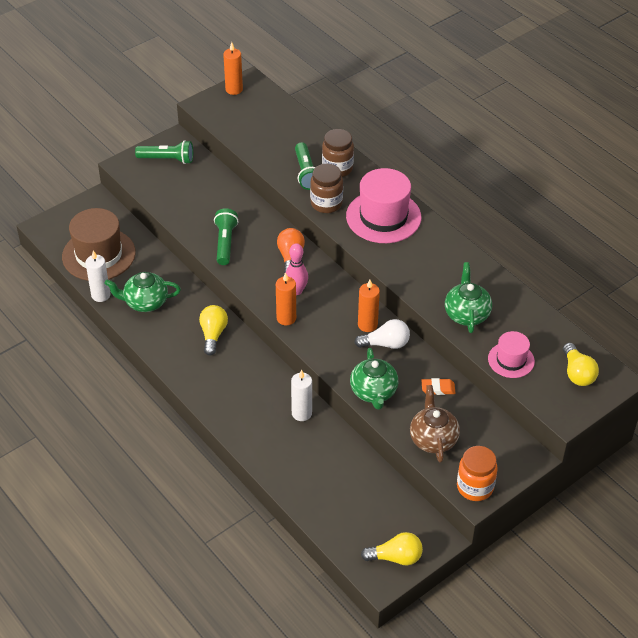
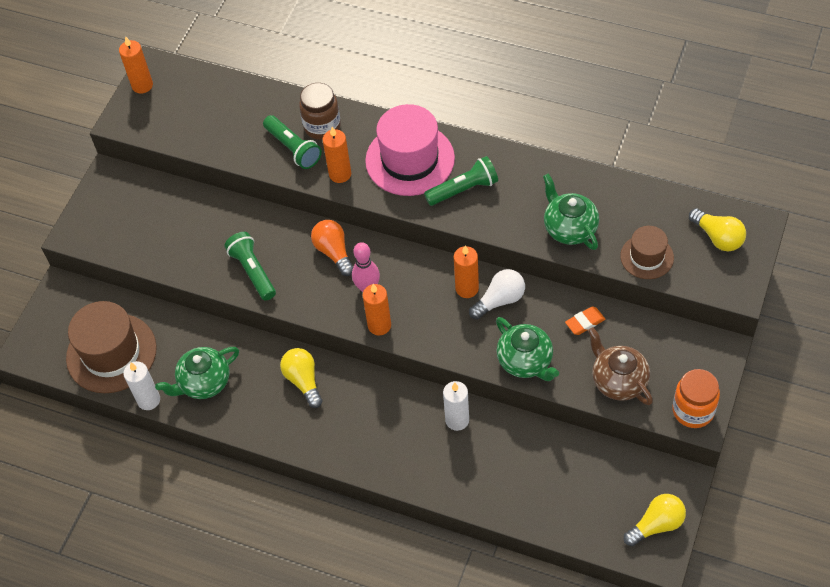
camera: 25 degrees left, 10 degrees up
(167, 159) = (117, 203): green flashlight -> green flashlight (463, 189)
(326, 203) = (340, 174): brown jar -> orange candle
(511, 360) = (647, 257): pink hat -> brown hat

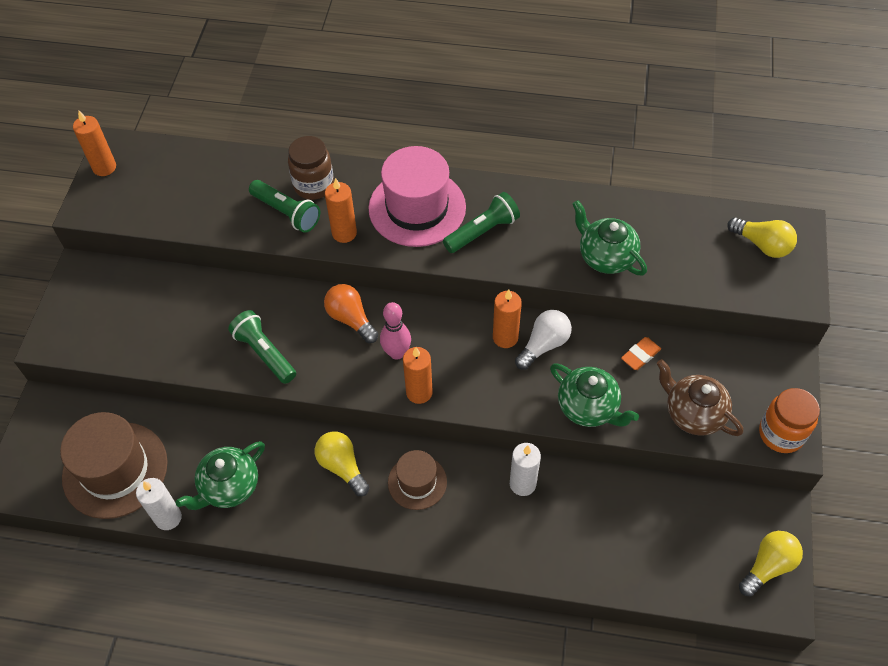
camera: 15 degrees left, 0 degrees up
(647, 257) = (695, 275): brown hat -> brown hat (417, 482)

